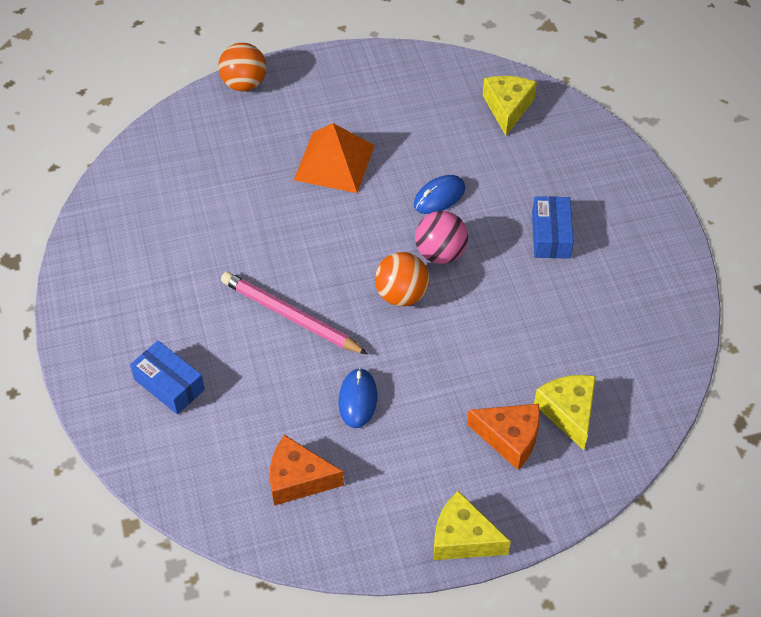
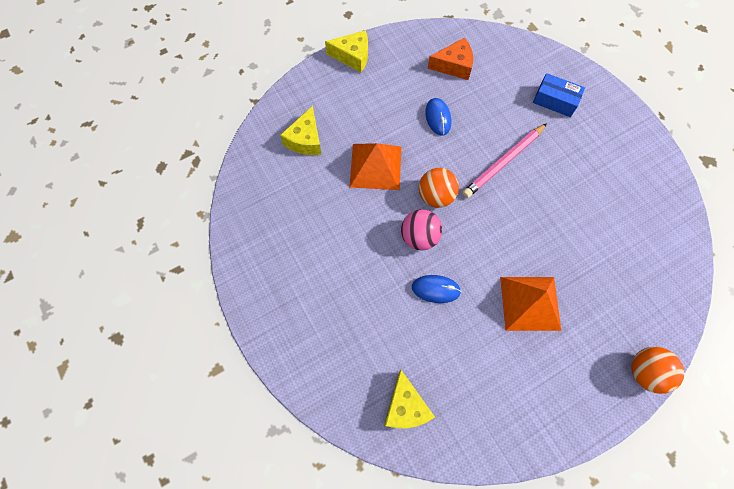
camera: 165 degrees right, 15 degrees up
(290, 316) = (503, 162): pink pencil -> pink pencil turned 120 degrees clockwise
(439, 197) = (435, 289): blue mouse -> blue mouse turned 60 degrees clockwise
(473, 351) = (375, 166): none -> orange pyramid
(509, 438) = (339, 116): orange cheese -> none
(551, 235) = (341, 274): blue box -> none
(568, 412) = (305, 140): yellow cheese -> yellow cheese turned 45 degrees clockwise

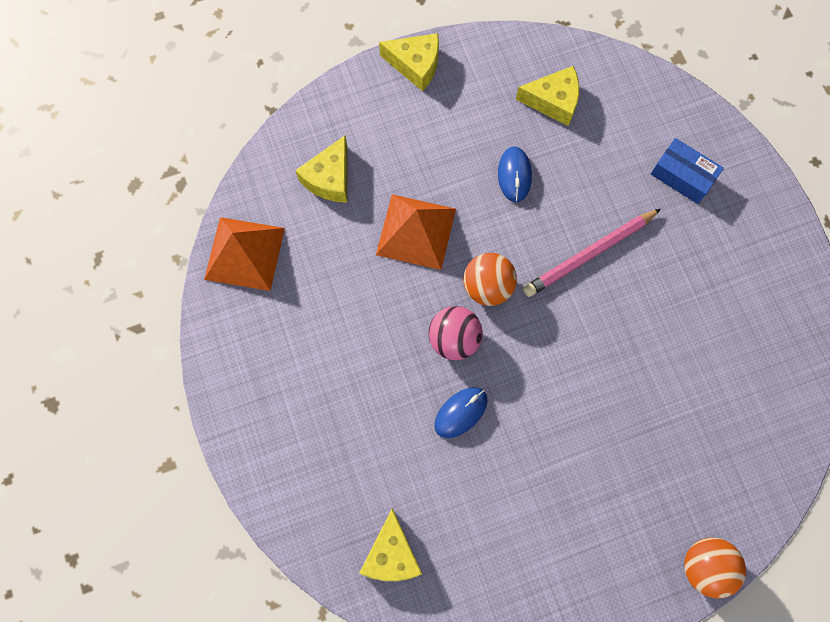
camera: 10 degrees right, 5 degrees up
(435, 289) = (460, 412): blue mouse -> blue mouse turned 60 degrees counterclockwise
(454, 66) = (553, 101): orange cheese -> yellow cheese
(530, 303) = (578, 451): orange pyramid -> orange pyramid (244, 253)

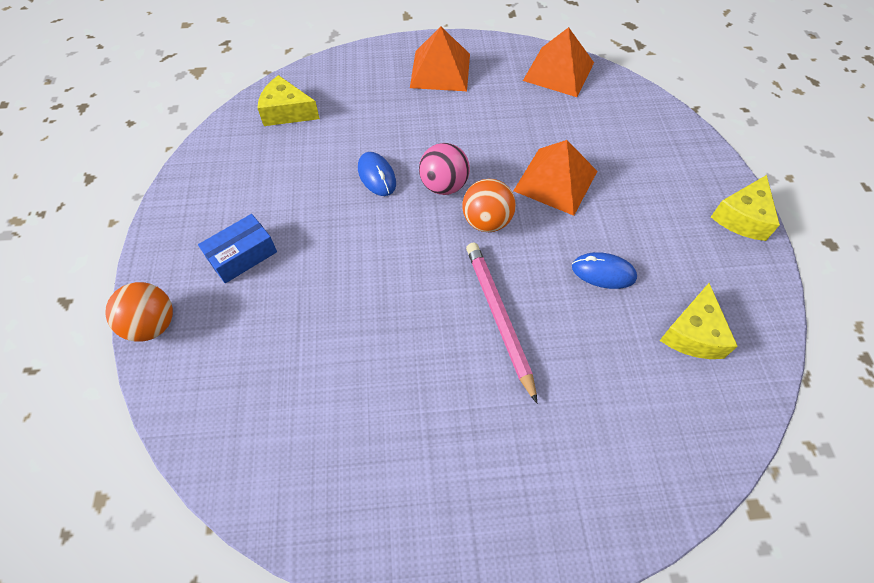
camera: 105 degrees right, 15 degrees down
(273, 389) = (440, 70): none -> orange pyramid
(329, 178) = (620, 132): yellow cheese -> none
(682, 176) = (577, 449): blue box -> blue box (242, 255)

